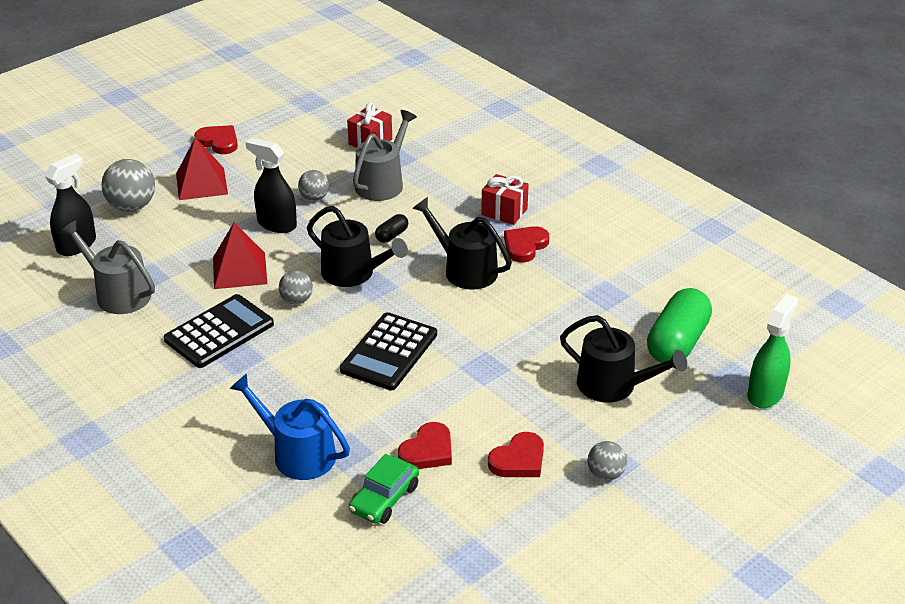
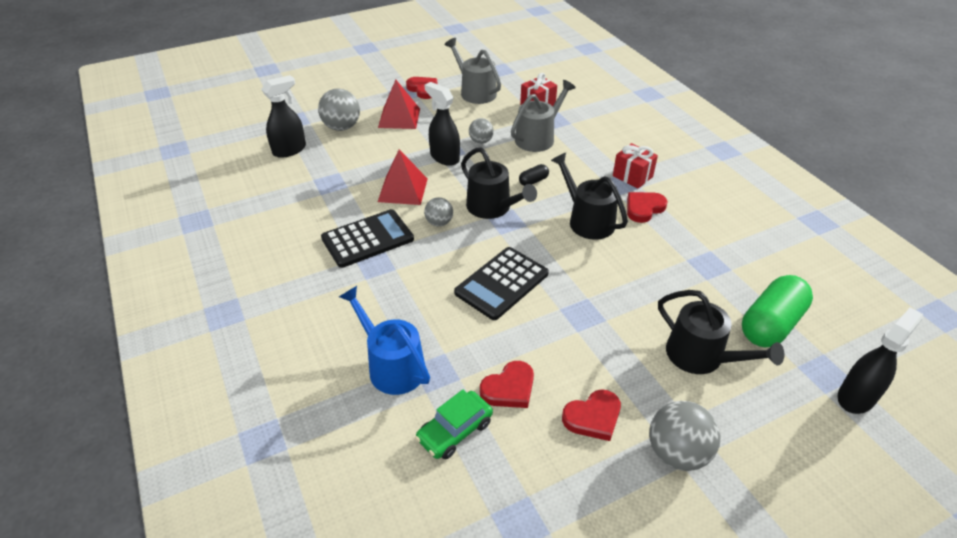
camera: 15 degrees right, 5 degrees up
(118, 294) = (303, 193): grey watering can -> grey watering can (475, 92)
(605, 474) = (677, 453): grey ball -> grey ball, size x1.67
(765, 394) = (856, 397): green spray bottle -> black spray bottle

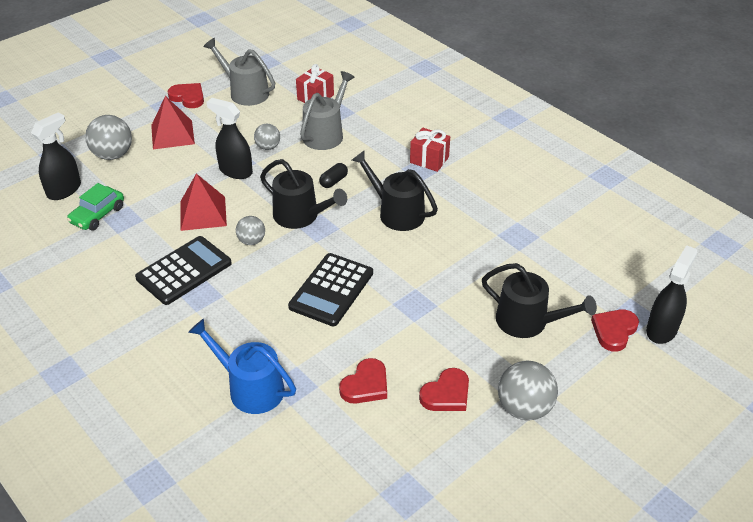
camera: 15 degrees left, 0 degrees up
(455, 431) = (327, 432): green car -> green car (97, 215)
(644, 208) = (447, 191): red heart -> red heart (614, 331)
(770, 324) = (582, 280): green capsule -> none

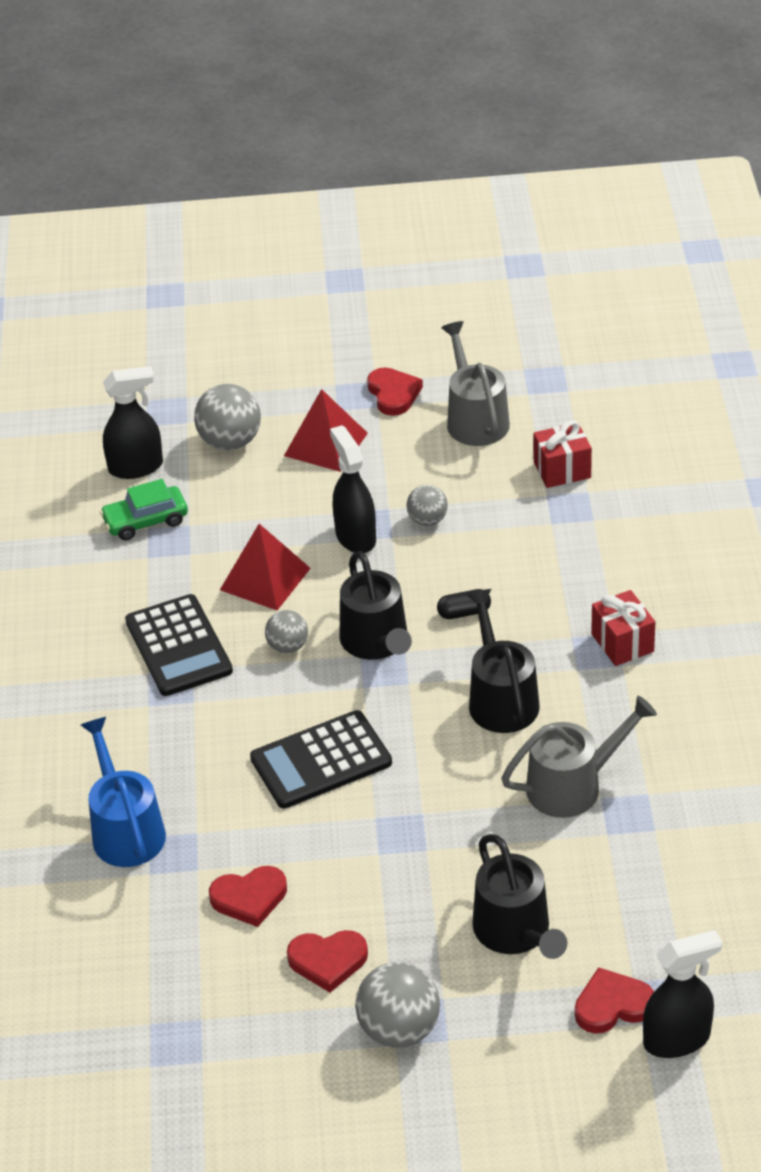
camera: 40 degrees right, 0 degrees up
(184, 271) = (178, 646): black calculator -> black calculator turned 75 degrees clockwise
(325, 134) = (521, 535): grey watering can -> grey watering can (572, 785)

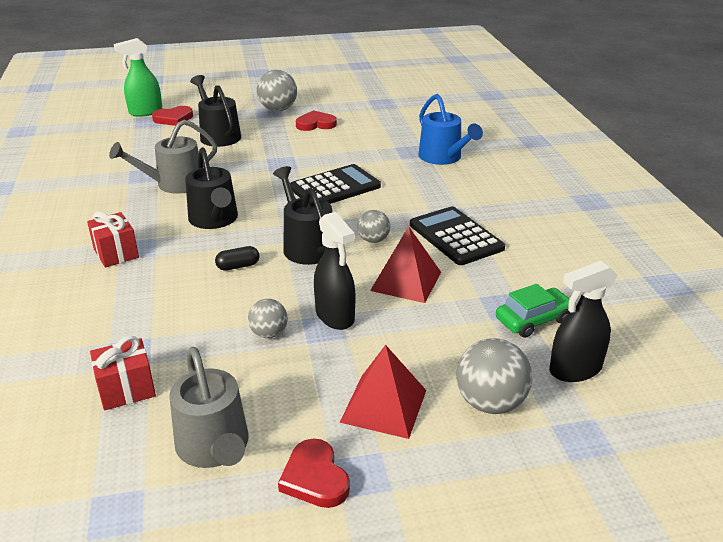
camera: 170 degrees right, 10 degrees down
(249, 898) = (362, 139): red heart -> none
(677, 1039) = (145, 112): black spray bottle -> green spray bottle

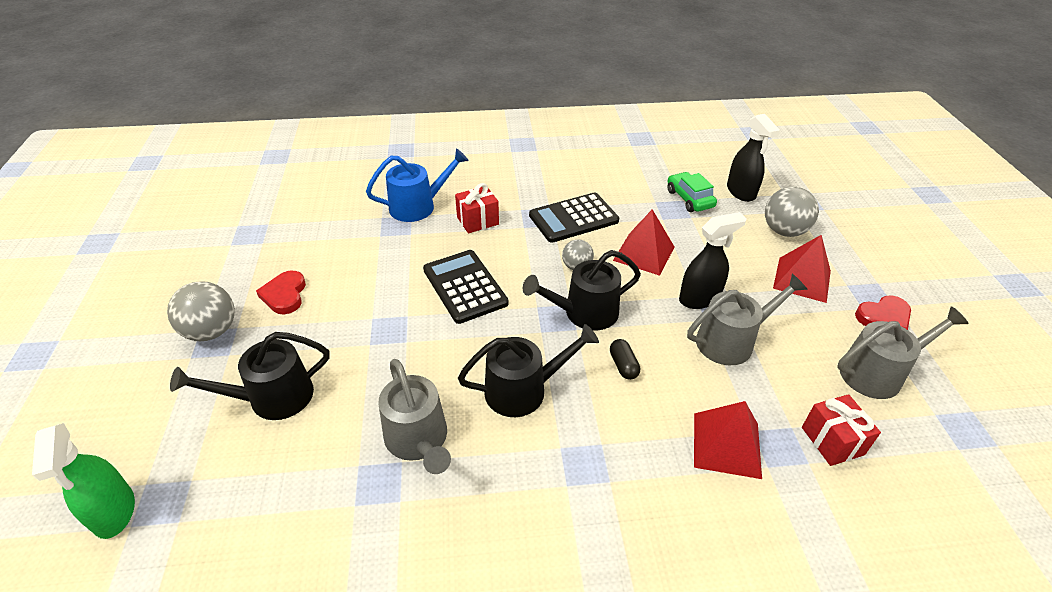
camera: 85 degrees left, 10 degrees up
(116, 253) = (596, 486): red gift -> red gift (477, 221)
(138, 319) = (726, 444): none -> red pyramid
(173, 119) = (173, 463): red heart -> none
(269, 333) = (731, 341): grey ball -> grey watering can

